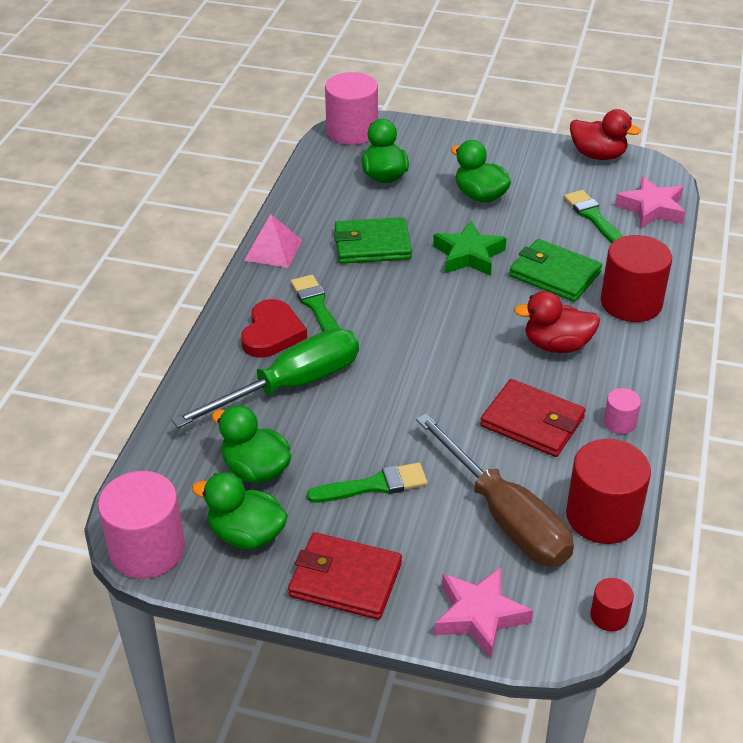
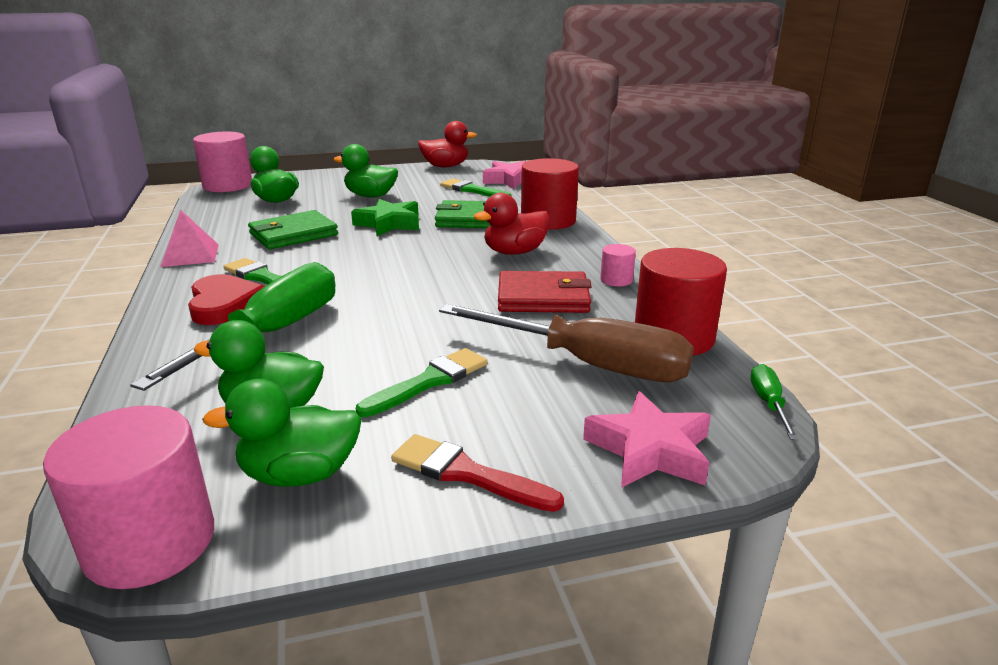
camera: 30 degrees left, 15 degrees down
(345, 580) = (466, 474): red wallet -> red brush
(609, 616) = (768, 404): red cylinder -> green screwdriver

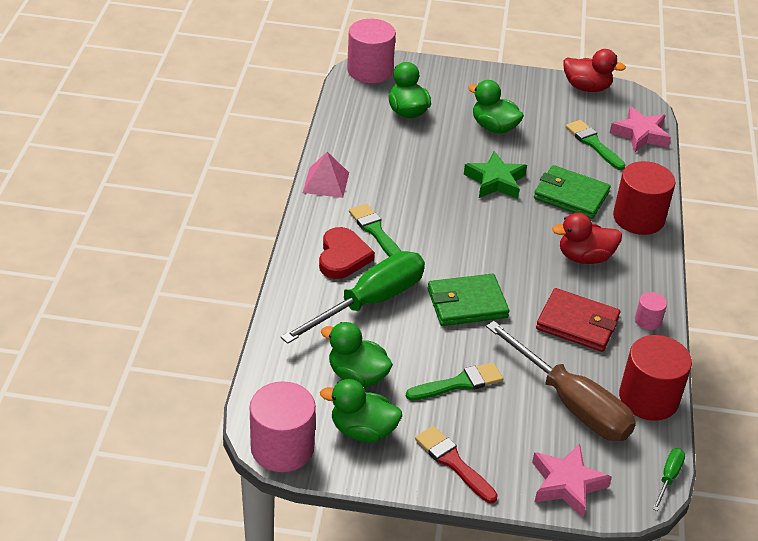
camera: 20 degrees right, 15 degrees up
(293, 234) = (411, 175): green wallet -> green wallet (467, 303)

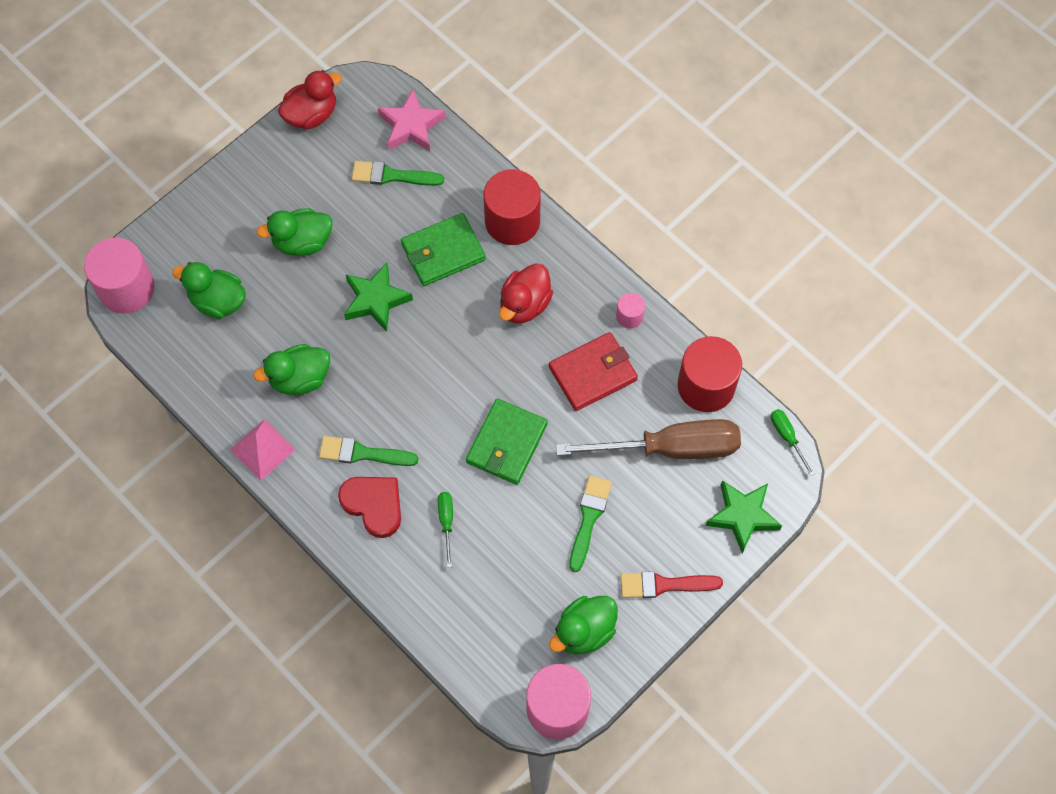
camera: 50 degrees left, 25 degrees up
(357, 375) = (523, 593): green duck -> green duck (300, 378)
(369, 302) = (446, 522): green screwdriver -> green screwdriver, size x0.42
(567, 484) = (742, 516): pink star -> green star

